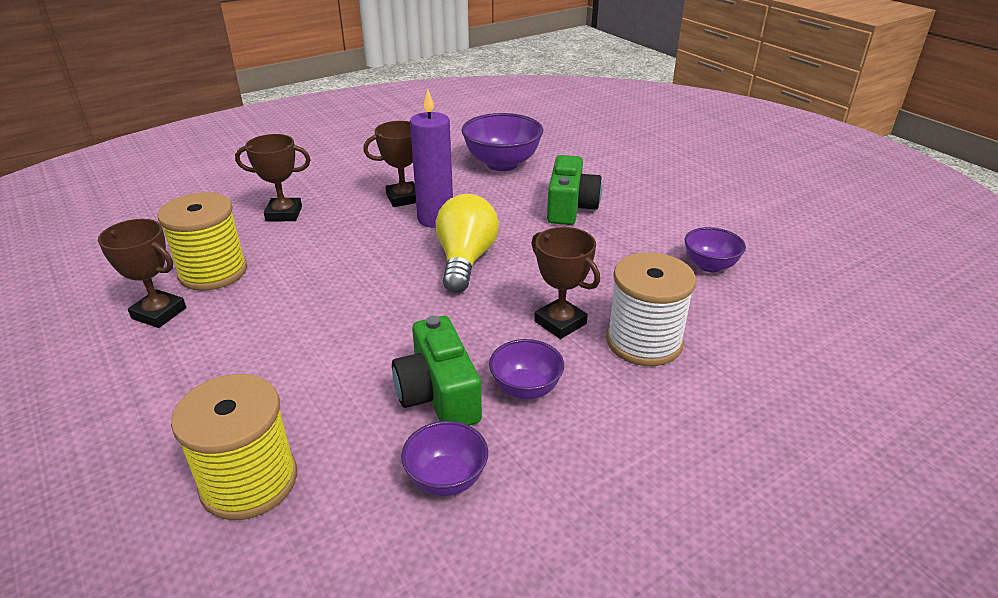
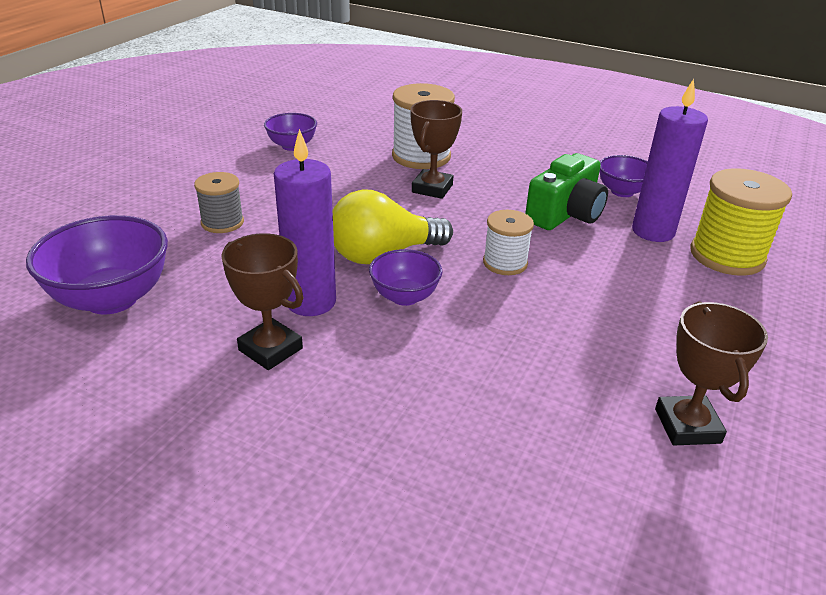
camera: 120 degrees left, 0 degrees up
(213, 272) = (582, 433): yellow spool -> none
(284, 214) = (396, 452): brown trophy -> none
(346, 447) = (653, 231): none -> purple candle
(396, 315) = (505, 263): none -> white spool
(525, 388) = (518, 185): purple bowl -> purple bowl (405, 297)
(570, 207) = (222, 222): green camera -> grey spool

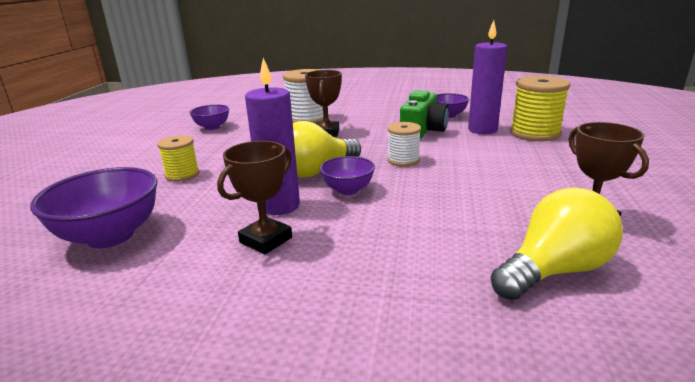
camera: 15 degrees left, 10 degrees down
(222, 222) = (182, 175): grey spool -> yellow spool
(270, 349) = (266, 240): brown trophy -> brown trophy turned 75 degrees counterclockwise
(579, 489) = (554, 270): none -> yellow light bulb

